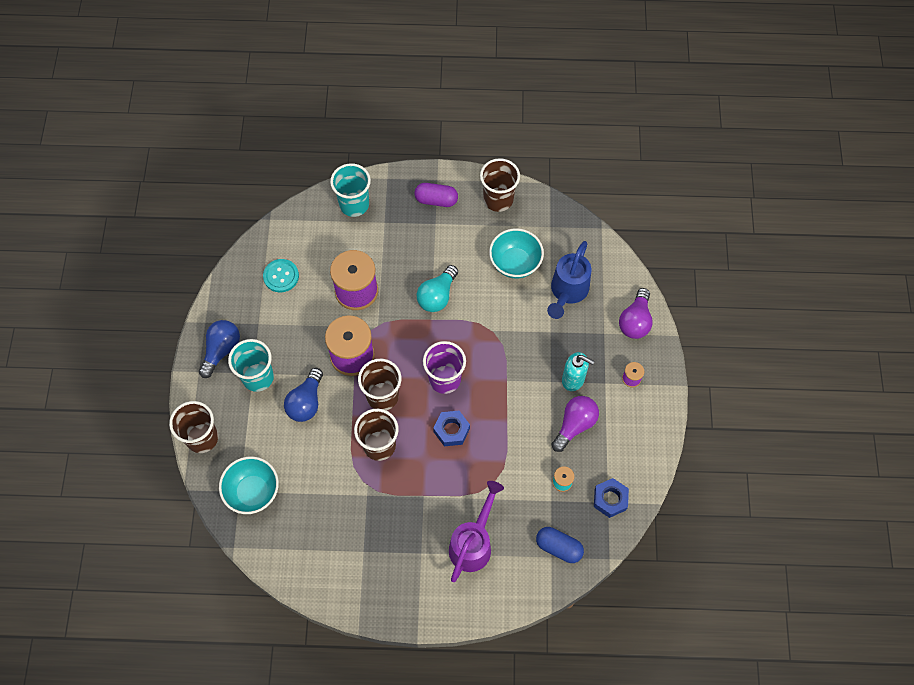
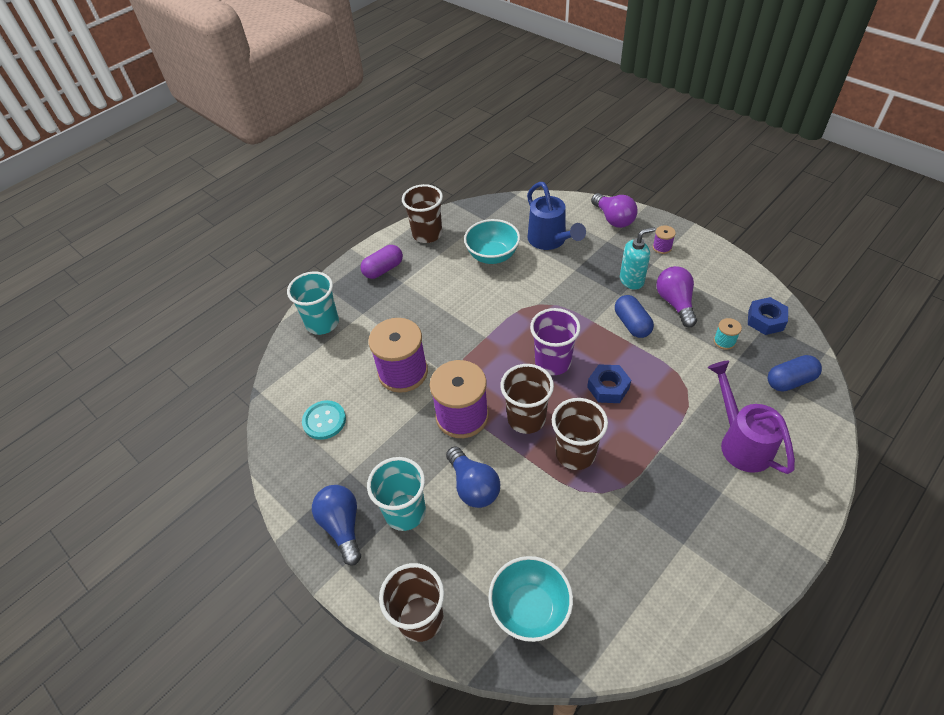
camera: 45 degrees left, 15 degrees down
(437, 296) = (468, 319): turquoise light bulb -> none
(526, 408) = (632, 324): none -> blue capsule

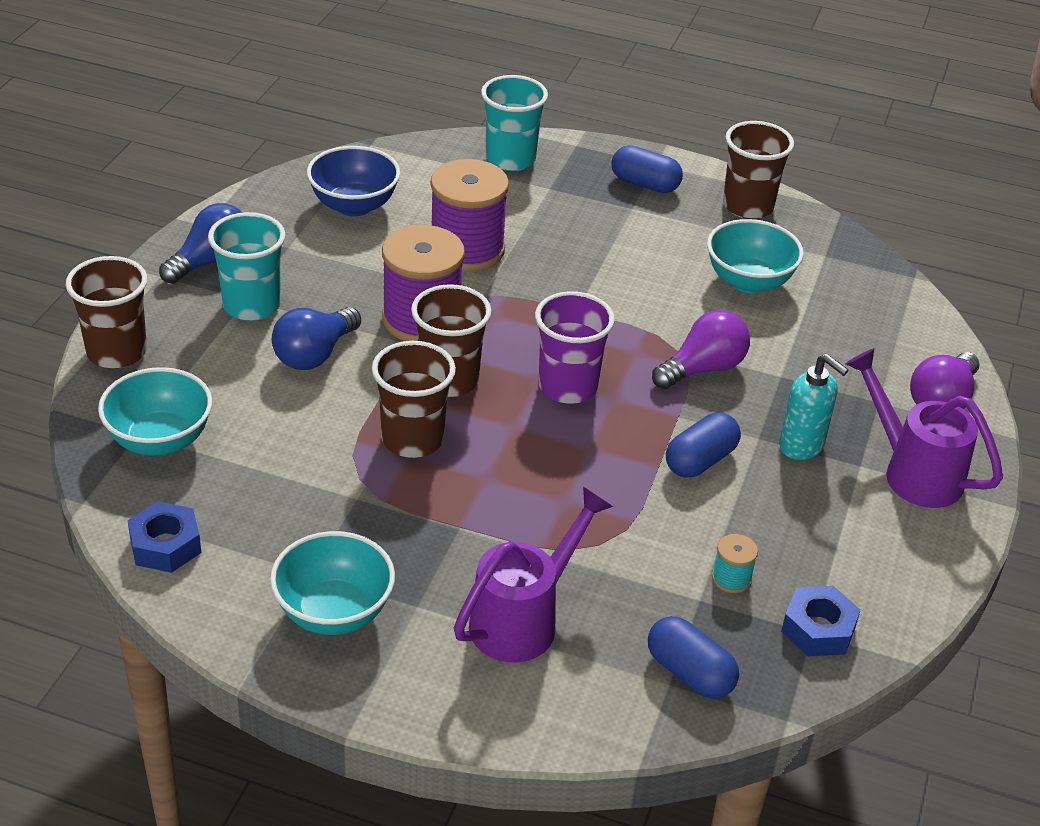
camera: 60 degrees right, 10 degrees down
(324, 421) = (354, 205): turquoise button -> blue bowl
(383, 269) = (645, 184): purple capsule -> blue capsule
(550, 241) = (828, 336): blue watering can -> none
(608, 388) = (551, 454): blue nut -> blue nut (165, 545)
(662, 247) = (912, 472): purple spool -> purple watering can
(675, 303) = (783, 506): purple light bulb -> purple light bulb (703, 369)
(720, 539) = (334, 612): none -> turquoise bowl

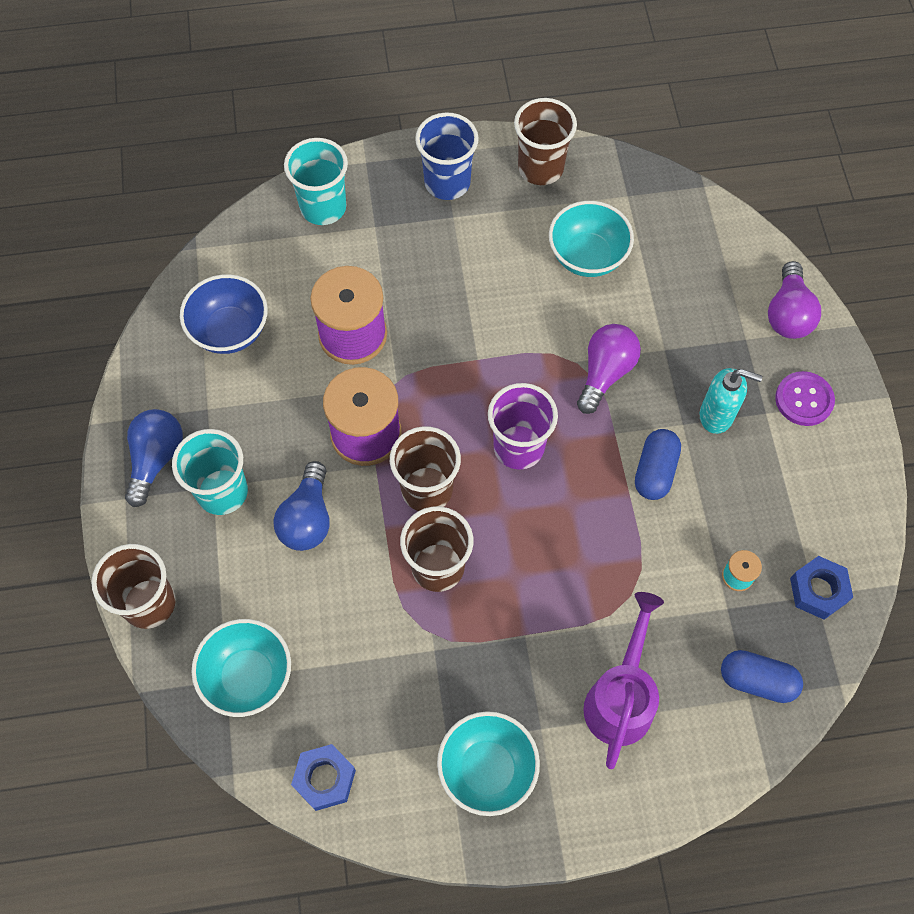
camera: 25 degrees left, 25 degrees up
(645, 184) = (447, 182): blue capsule -> blue cup
(912, 472) = (804, 399): purple watering can -> purple button

